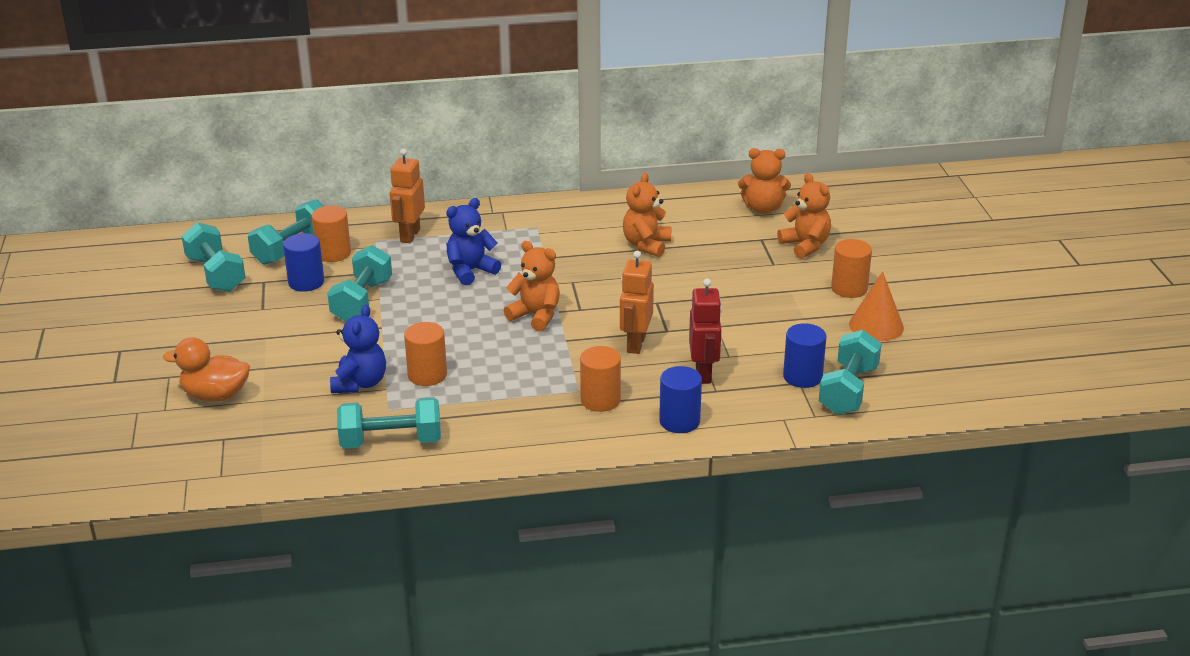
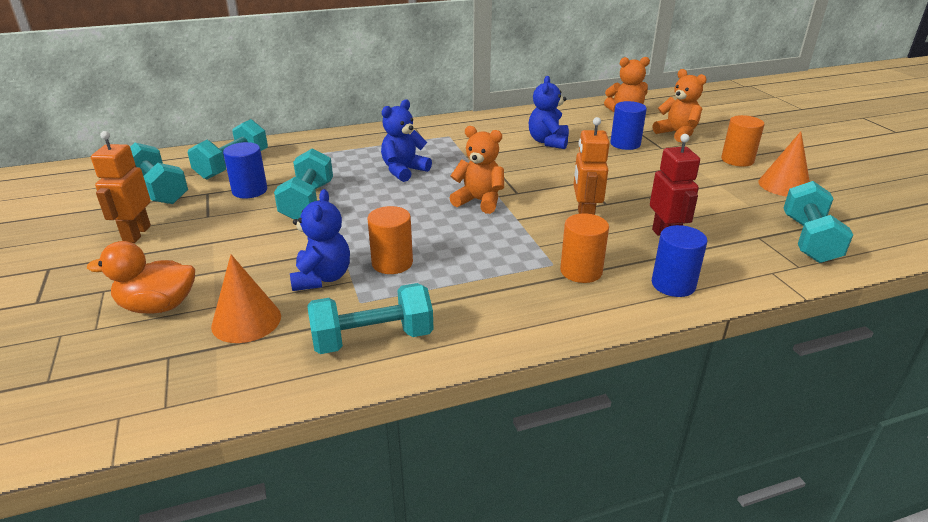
camera: 10 degrees left, 0 degrees up
(288, 415) = (246, 321): none -> orange cone
(333, 253) = (272, 166): orange cylinder -> none
(409, 235) = (340, 149): orange robot -> orange robot (136, 234)
(646, 245) = (548, 142): orange teddy bear -> blue teddy bear
(802, 377) = (757, 232): blue cylinder -> blue cylinder (625, 144)

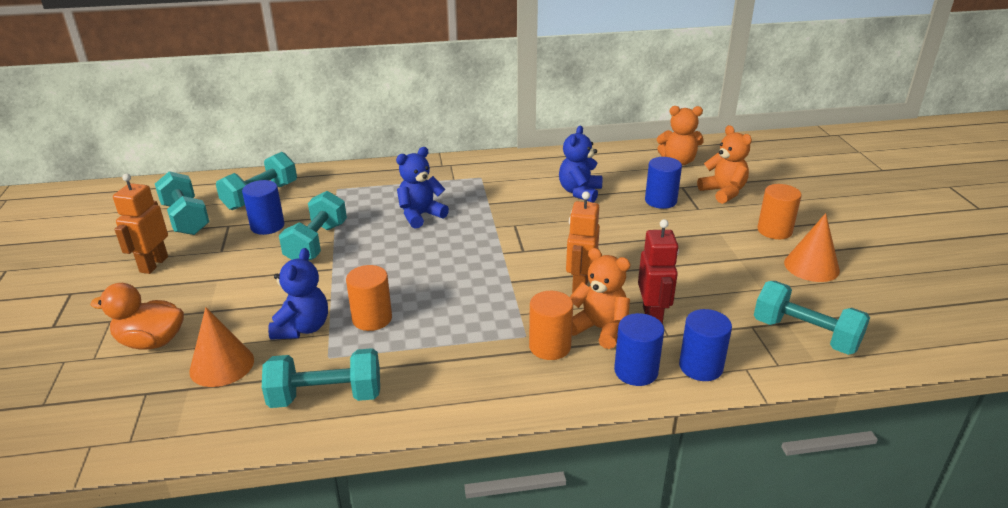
camera: 10 degrees right, 0 degrees up
(479, 201) = (481, 257): orange teddy bear -> orange teddy bear (599, 329)
(731, 275) = (700, 367): none -> blue cylinder
(809, 240) = (805, 335): turquoise dumbbell -> turquoise dumbbell turned 75 degrees counterclockwise

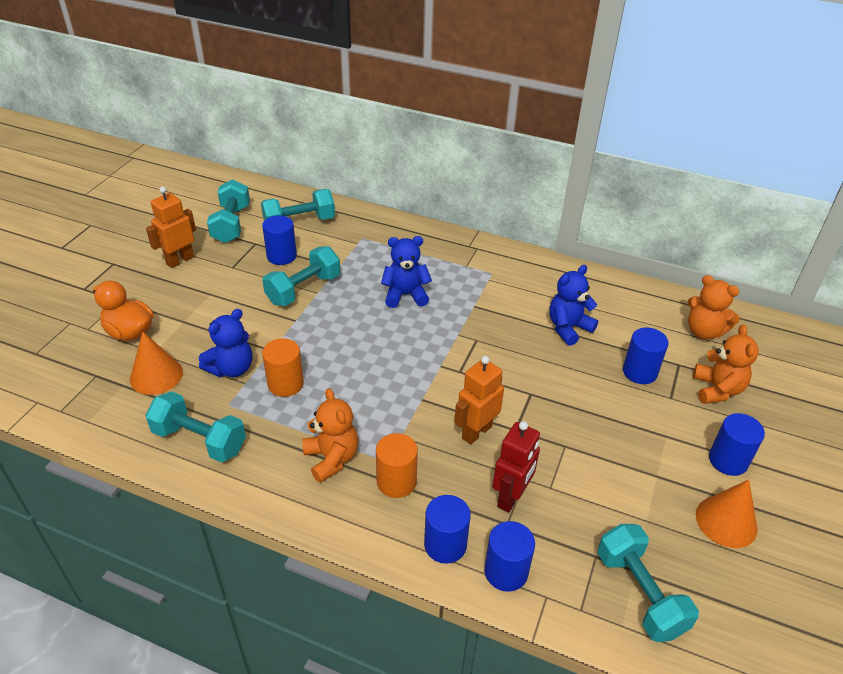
camera: 30 degrees right, 10 degrees up
(599, 329) = (453, 485): orange teddy bear -> orange teddy bear (331, 458)
(774, 230) = (728, 460): orange cylinder -> blue cylinder

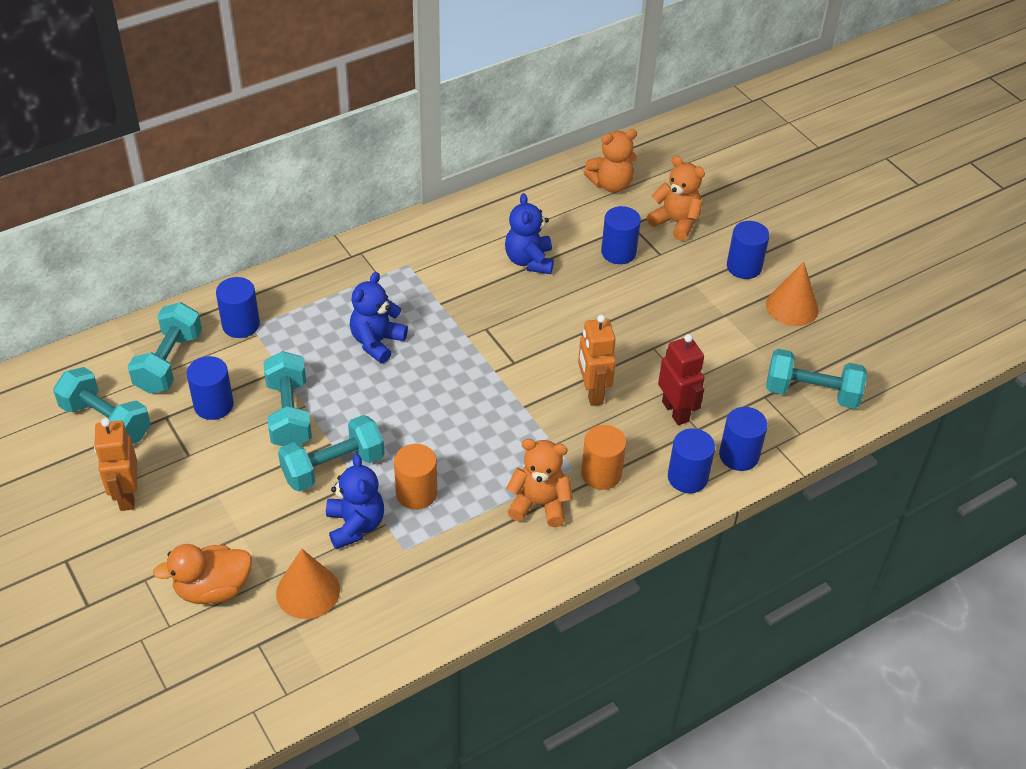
camera: 55 degrees left, 5 degrees up
(199, 440) = (433, 591): turquoise dumbbell -> turquoise dumbbell (333, 467)
(358, 233) = (241, 325): none -> blue cylinder

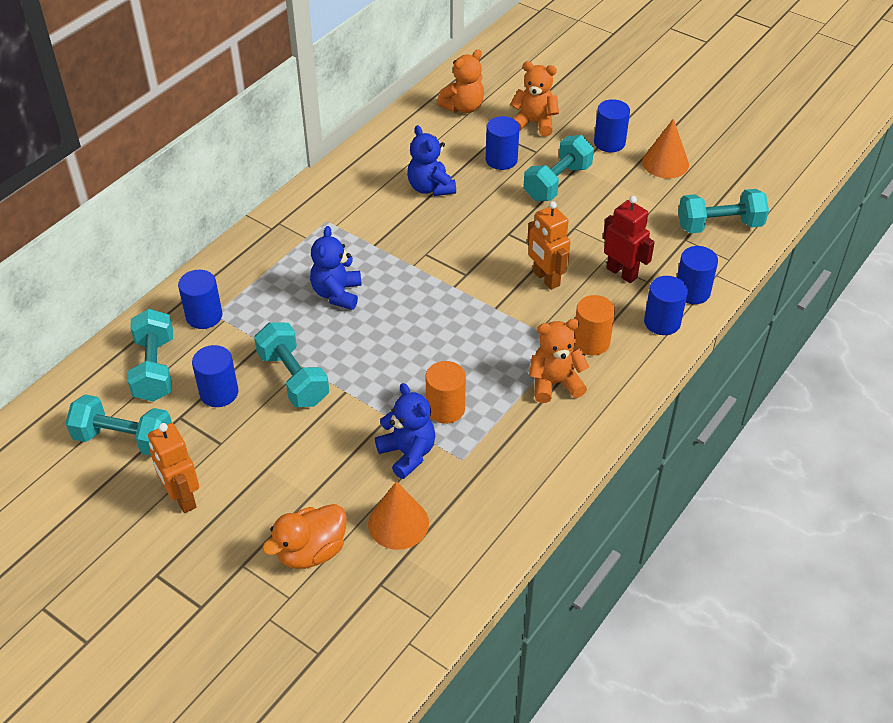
camera: 20 degrees left, 0 degrees up
(333, 467) = (359, 411): turquoise dumbbell -> turquoise dumbbell (557, 182)

